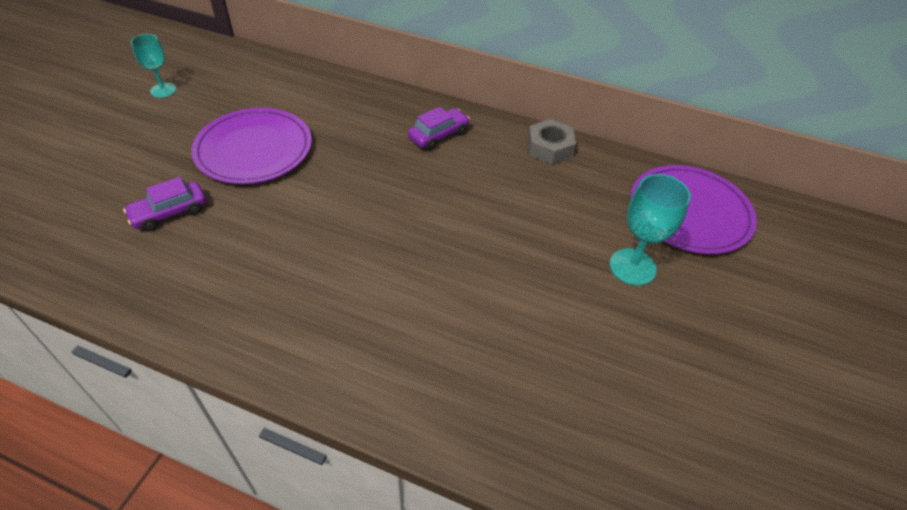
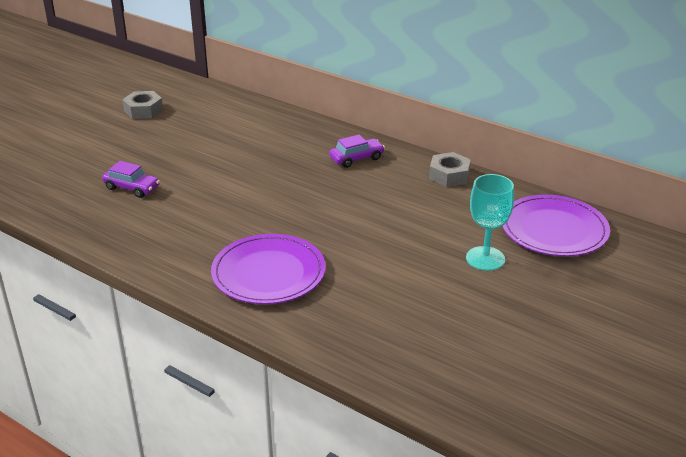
camera: 15 degrees right, 15 degrees down
(163, 90) = (143, 110): turquoise goblet -> grey nut
(169, 213) = (132, 188): purple car -> purple car turned 135 degrees counterclockwise
(254, 149) = (204, 155): purple plate -> purple plate (268, 273)

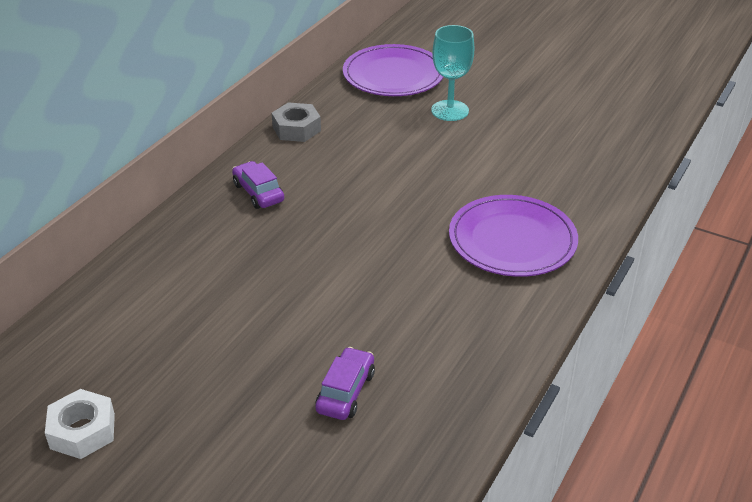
camera: 95 degrees left, 5 degrees up
(143, 110) = (82, 431): grey nut -> white nut

